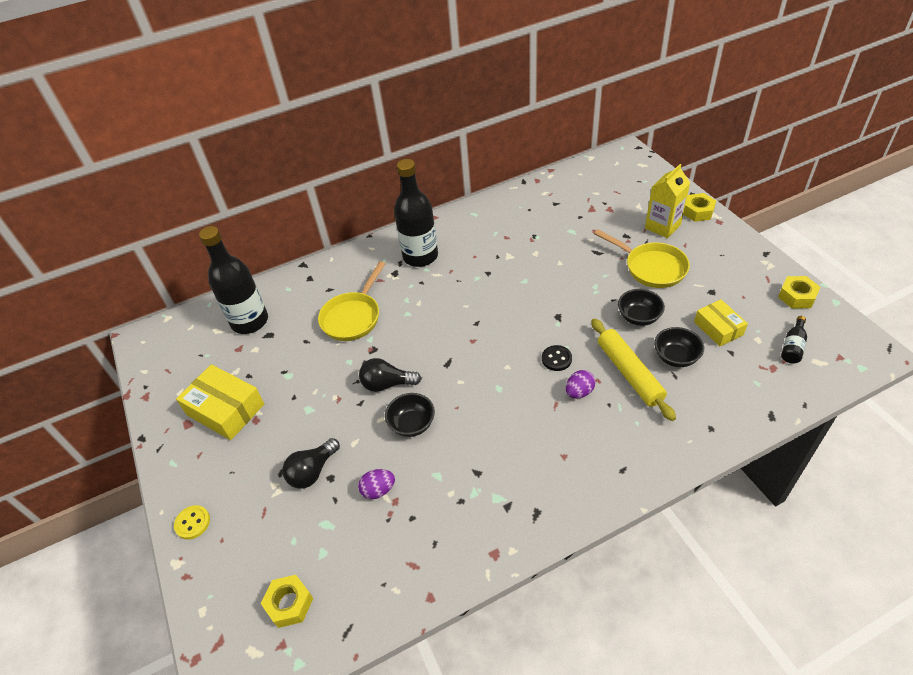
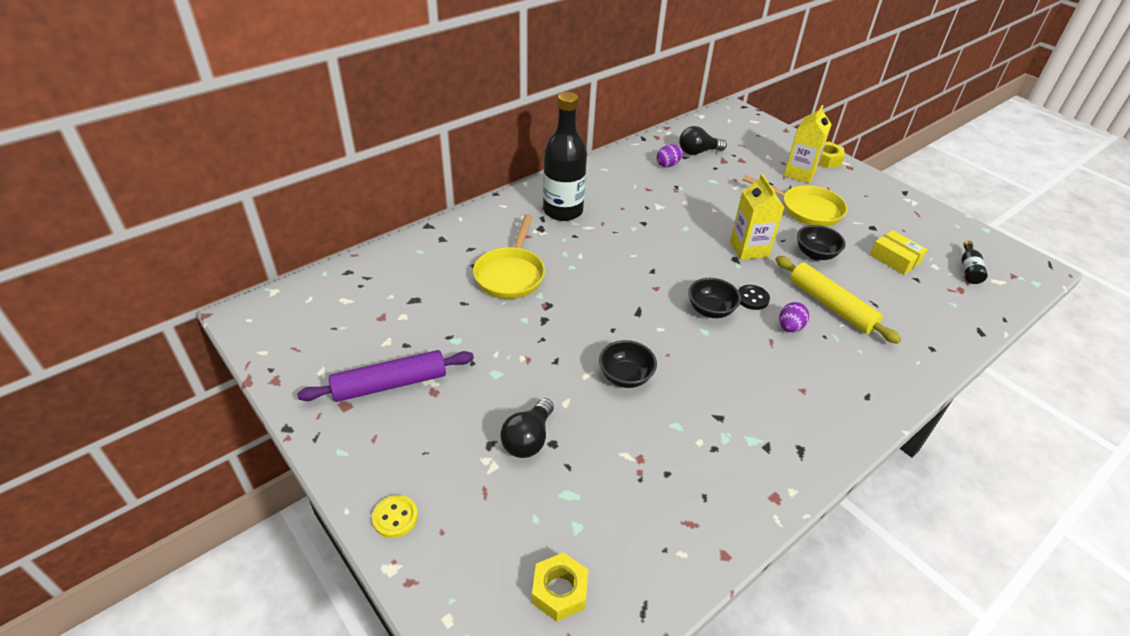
camera: 20 degrees left, 5 degrees down
(225, 409) = (390, 384): yellow box -> purple rolling pin
(250, 321) = (385, 288): black bottle -> none
(378, 490) = (616, 449): purple egg -> purple egg (668, 165)
(387, 384) = (579, 339): black light bulb -> black light bulb (698, 152)
(575, 307) = (749, 249): none -> yellow carton
(675, 357) = (868, 287): black bowl -> black bowl (710, 310)
(797, 296) = (950, 227): yellow nut -> none

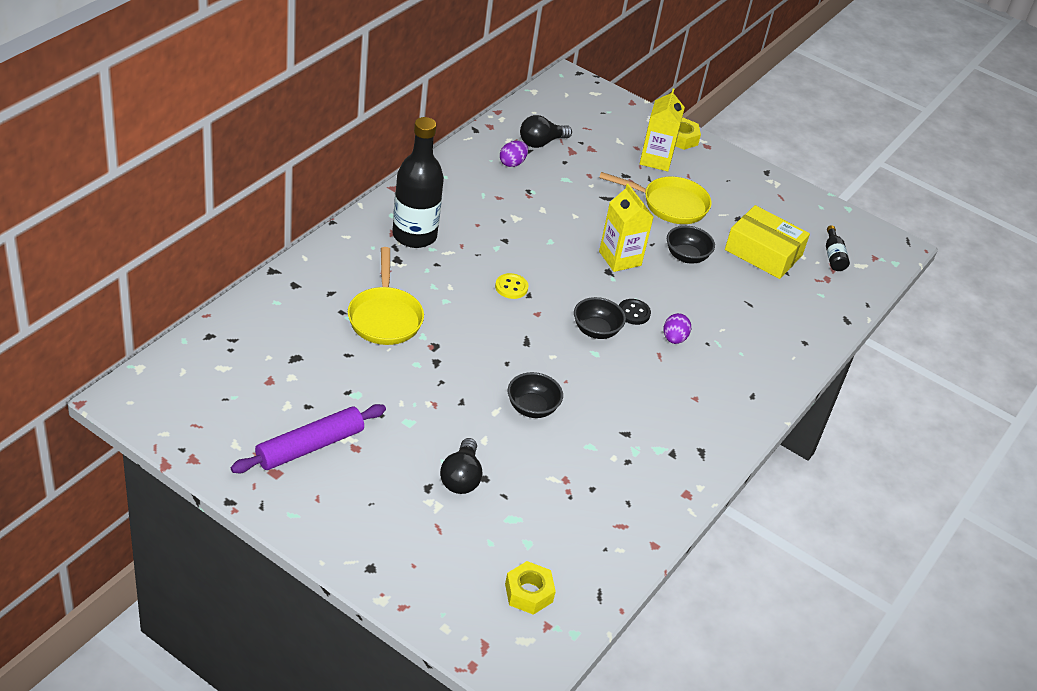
camera: 20 degrees left, 0 degrees up
(395, 517) = (368, 560): yellow button -> yellow button (511, 287)
(831, 305) = (709, 311): yellow rolling pin -> none
(894, 259) = (763, 252): yellow box -> yellow box, size x1.58

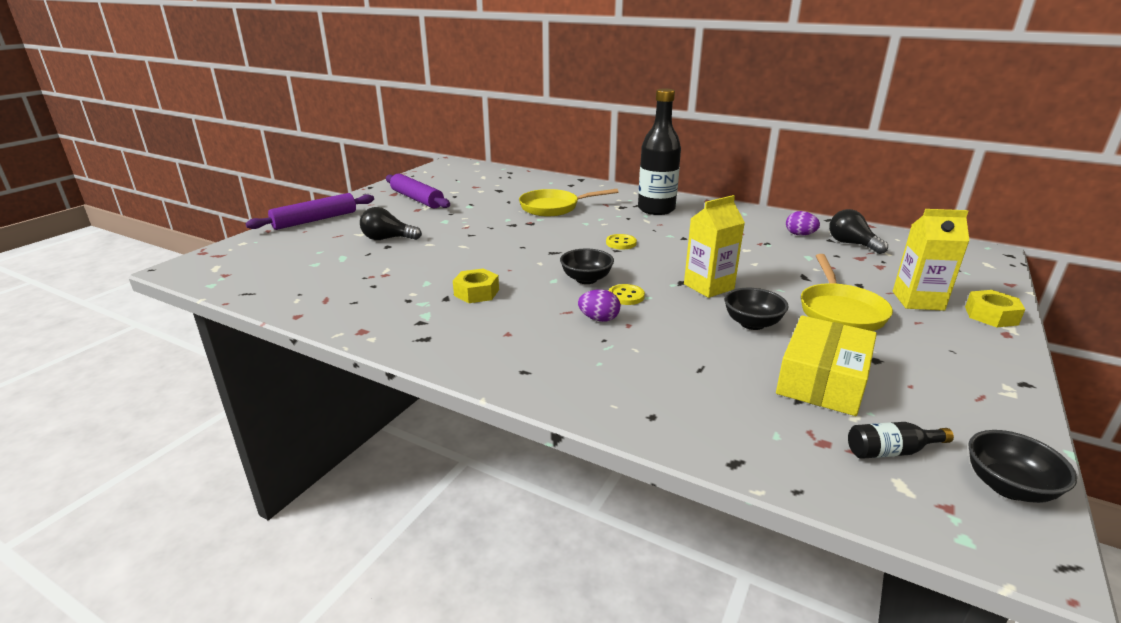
camera: 90 degrees right, 15 degrees down
(373, 557) = (315, 220): none -> purple rolling pin
(528, 593) = (262, 266): yellow nut -> yellow nut (476, 292)
(532, 408) = (470, 258): black bowl -> black bowl (1008, 487)
(633, 313) = (626, 296): black button -> yellow button

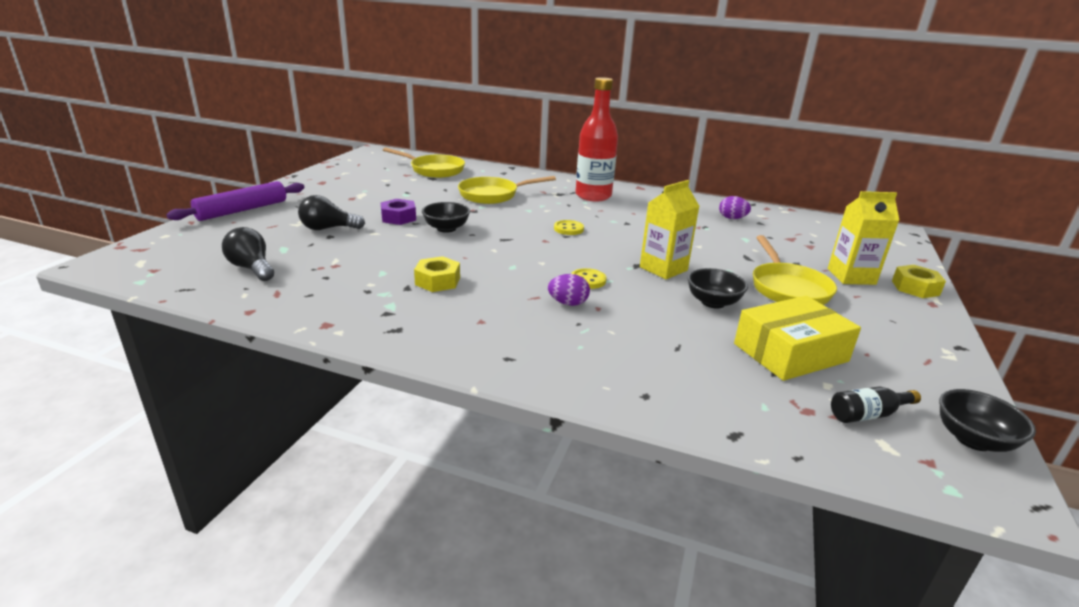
camera: 10 degrees left, 0 degrees up
(417, 199) = (348, 187): purple rolling pin -> none
(456, 229) = (398, 217): none -> purple nut
(503, 182) = (434, 170): none -> yellow pan
(586, 279) = (544, 265): black bowl -> black bowl (446, 228)
(656, 209) = (593, 196): black bottle -> red bottle
(822, 380) = (790, 352): yellow box -> yellow box turned 45 degrees clockwise
(851, 244) = (780, 226): black light bulb -> black light bulb (252, 268)

